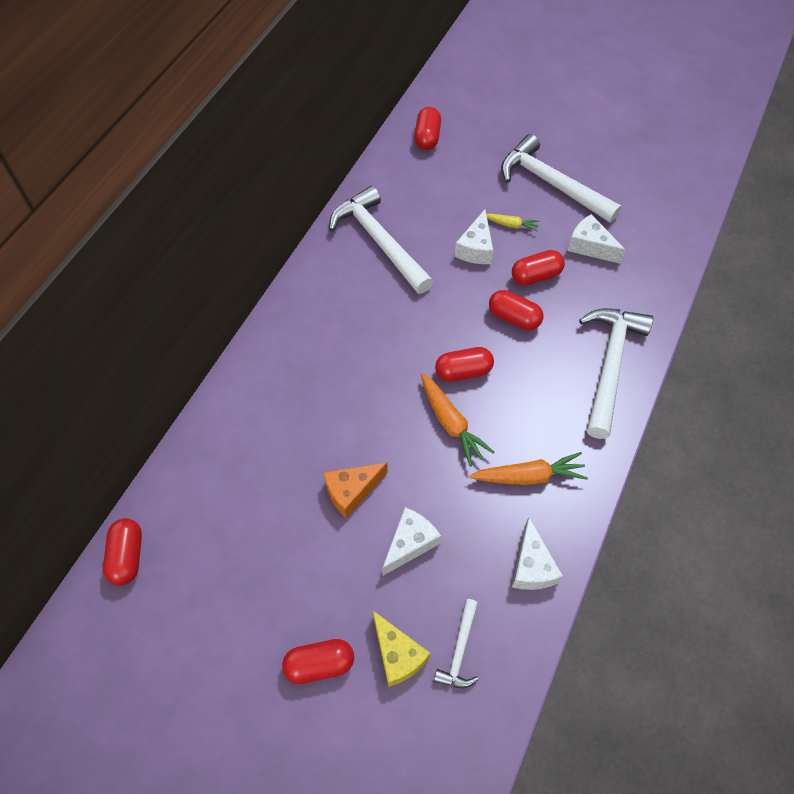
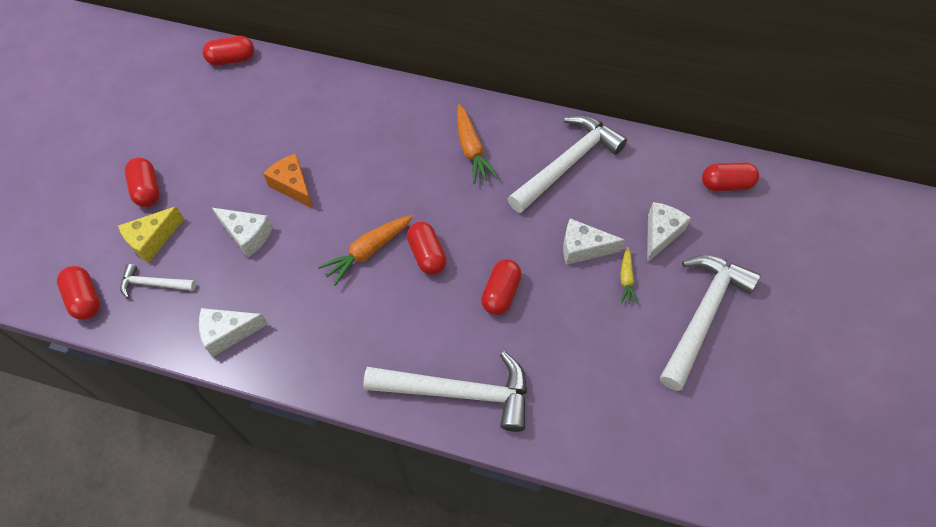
camera: 80 degrees right, 0 degrees up
(528, 476) = (319, 323): orange carrot -> orange carrot (471, 149)
(536, 276) = (561, 309): red capsule -> red capsule (85, 299)
(590, 246) = (619, 363): white cheese -> white cheese (660, 234)

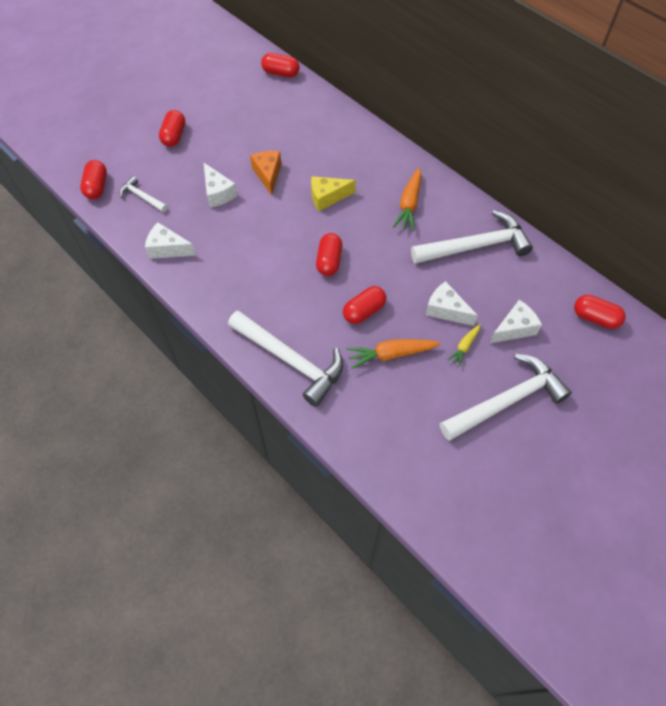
camera: 30 degrees right, 0 degrees up
(152, 240) = (158, 169): yellow cheese -> yellow cheese (327, 197)
(368, 251) = (290, 240): orange carrot -> orange carrot (391, 354)

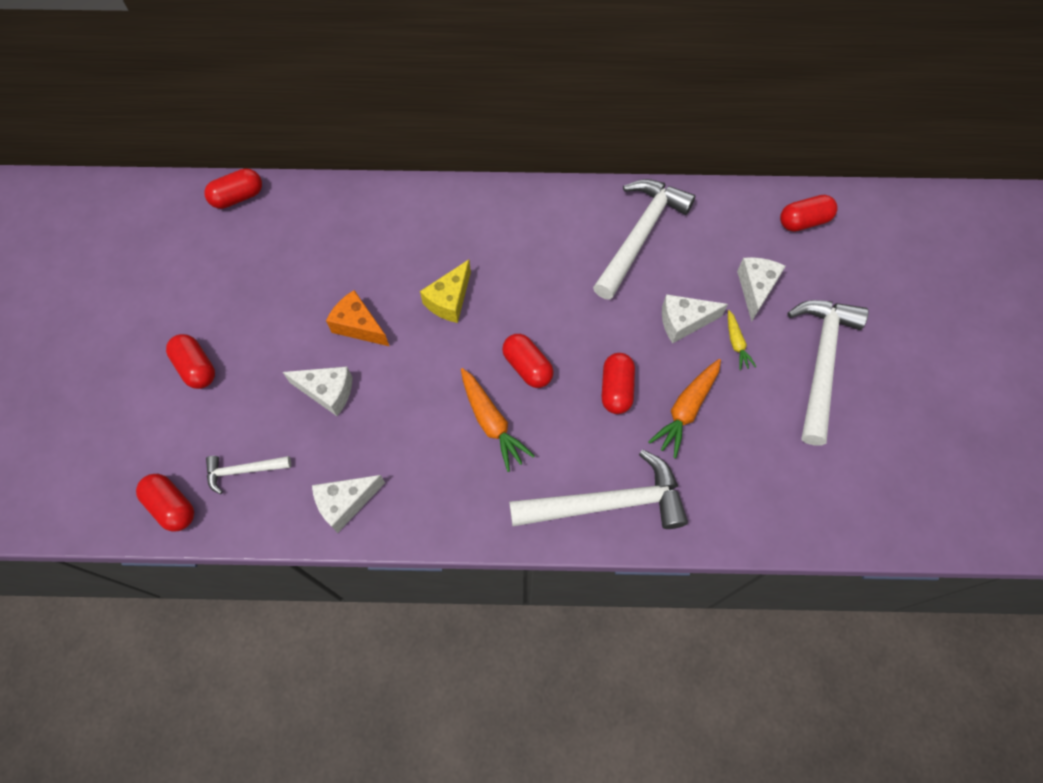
camera: 45 degrees left, 5 degrees up
(409, 204) = (536, 242): orange carrot -> orange carrot (491, 422)

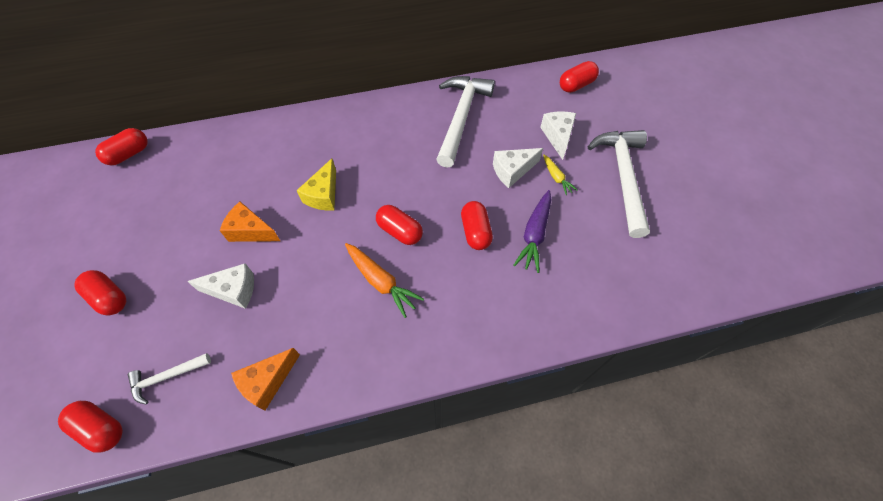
camera: 15 degrees left, 5 degrees down
(345, 503) = (267, 382): white cheese -> orange cheese
(607, 503) = (494, 323): white hammer -> none
(686, 410) = (534, 234): orange carrot -> purple carrot

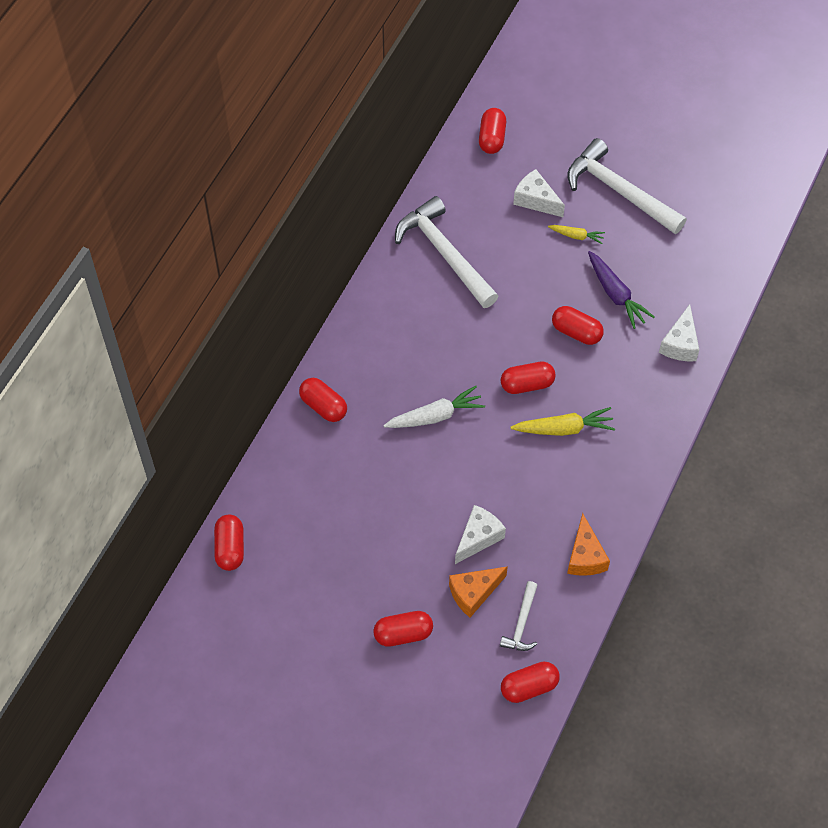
camera: 50 degrees left, 0 degrees up
(251, 231) = (425, 493): orange cheese -> orange cheese (473, 593)
(281, 132) = (323, 406): none -> red capsule
(323, 195) = (435, 416): yellow cheese -> white carrot
(381, 281) = (564, 428): orange carrot -> yellow carrot
(512, 171) = (540, 261): white cheese -> white cheese (680, 344)

